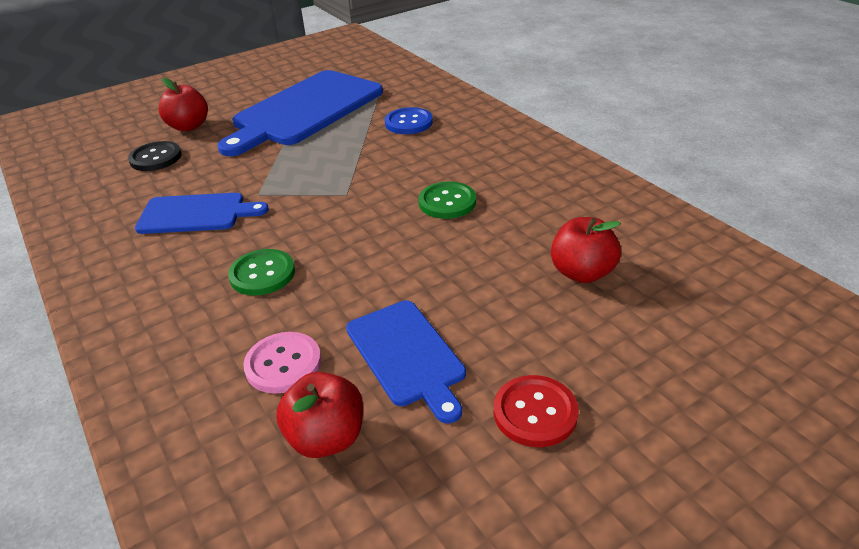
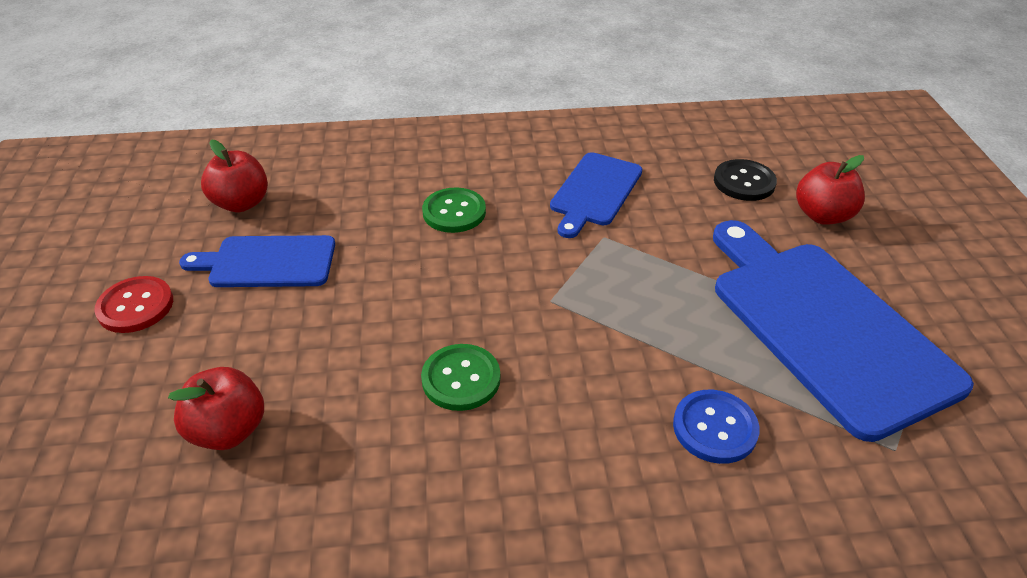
camera: 115 degrees right, 5 degrees up
(283, 364) = (330, 200): pink button -> none

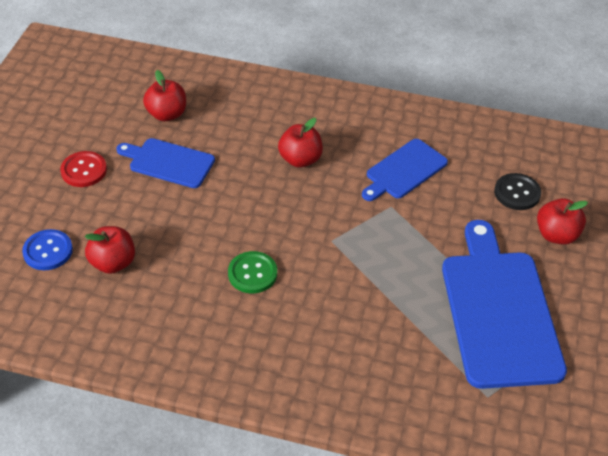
camera: 20 degrees right, 5 degrees up
(454, 212) = (300, 159): green button -> red apple
(715, 428) = (386, 349): blue button -> blue button (48, 251)

